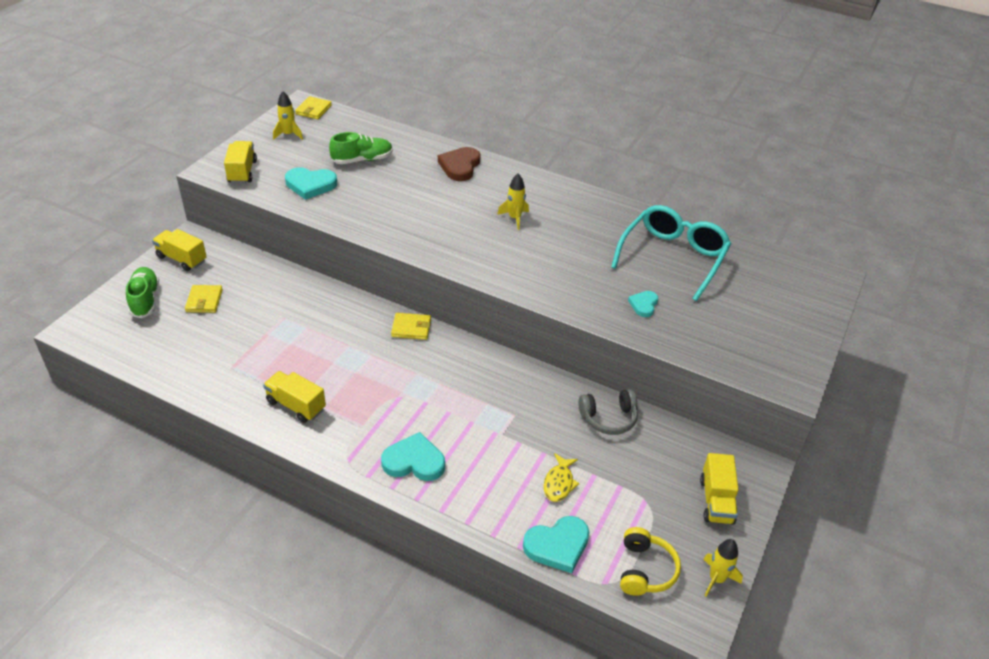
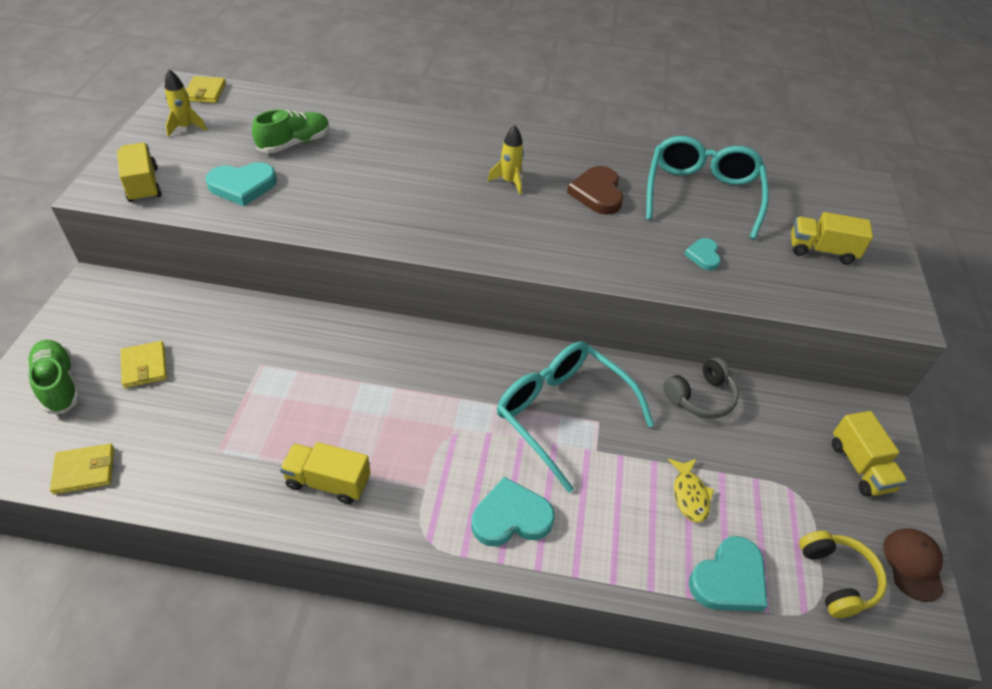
camera: 20 degrees left, 5 degrees up
(182, 259) = (91, 316): yellow truck -> yellow truck (821, 250)
(411, 328) = (427, 341): yellow wallet -> yellow wallet (84, 471)
(460, 166) = (416, 131): brown heart -> brown heart (597, 193)
(489, 403) = (563, 414): none -> turquoise glasses
(716, 579) = (913, 564): yellow rocket -> brown cap

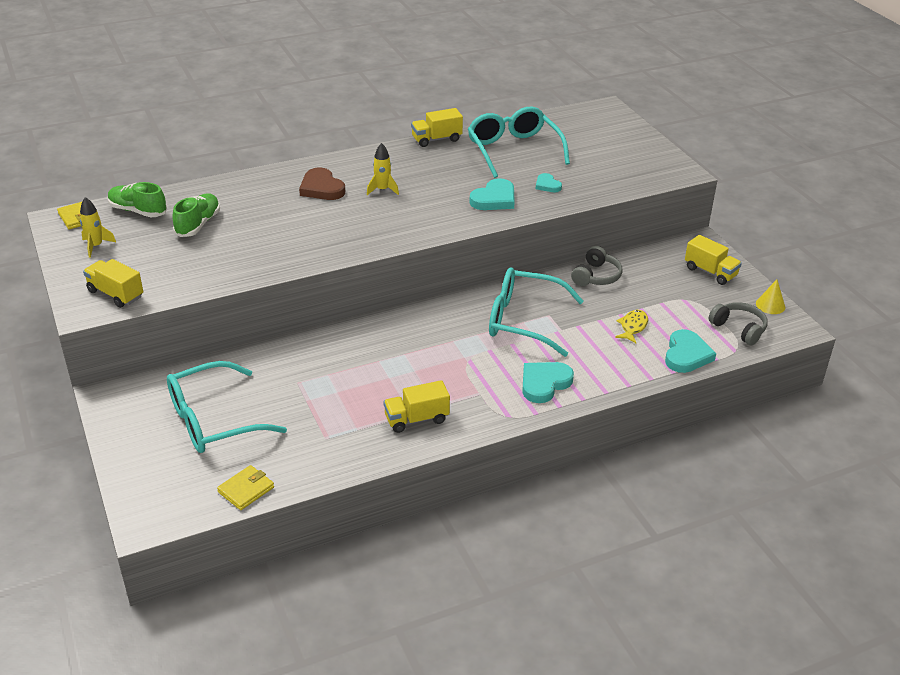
camera: 30 degrees left, 10 degrees down
(58, 384) = (162, 458): green shoe -> green shoe (138, 211)
(144, 366) = (214, 420): yellow wallet -> turquoise glasses
(242, 186) = (194, 265): turquoise heart -> turquoise heart (494, 199)
(597, 193) = (448, 175): brown heart -> brown heart (321, 188)
(689, 495) = (633, 327): yellow fish -> yellow fish turned 120 degrees counterclockwise
(821, 250) = (612, 155): yellow truck -> yellow truck (436, 139)
(836, 578) = (739, 329): yellow headphones -> grey headphones
(913, 564) = (770, 305): brown cap -> yellow cone

